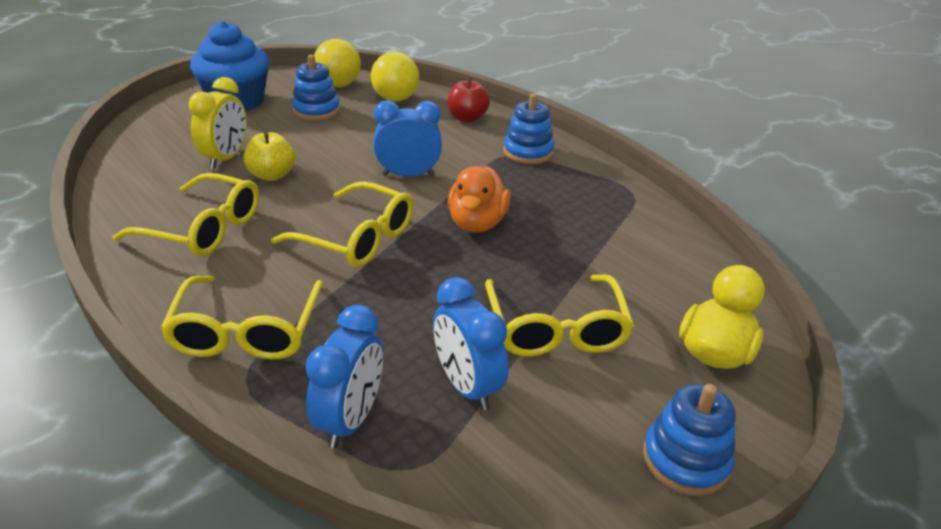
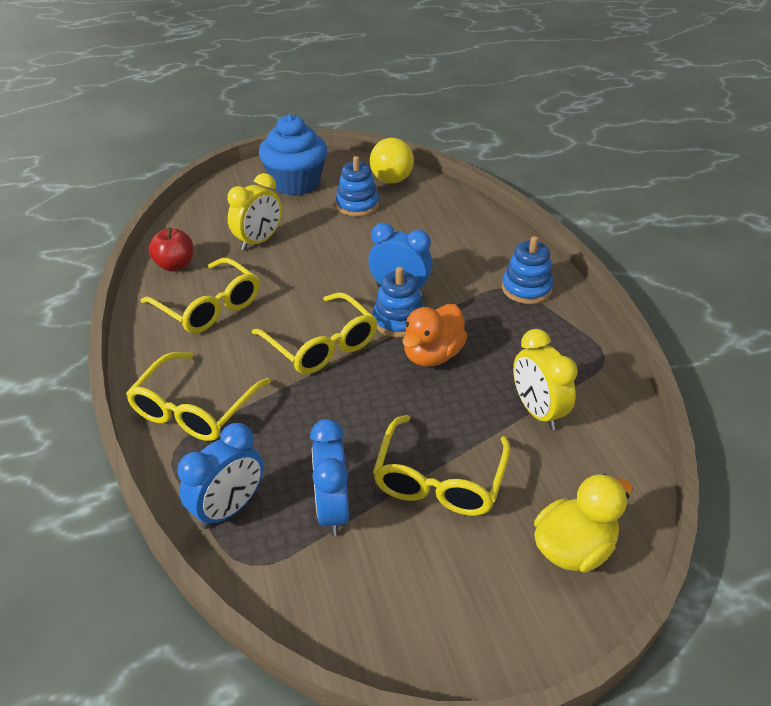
camera: 25 degrees right, 5 degrees up
(272, 175) = (286, 266): yellow apple -> none
(395, 99) = (434, 205): yellow ball -> none
(467, 118) = (490, 238): red apple -> red apple (175, 265)
(605, 248) = (537, 411): none -> yellow clock
(685, 460) = (475, 639): blue stacking toy -> blue stacking toy (398, 320)

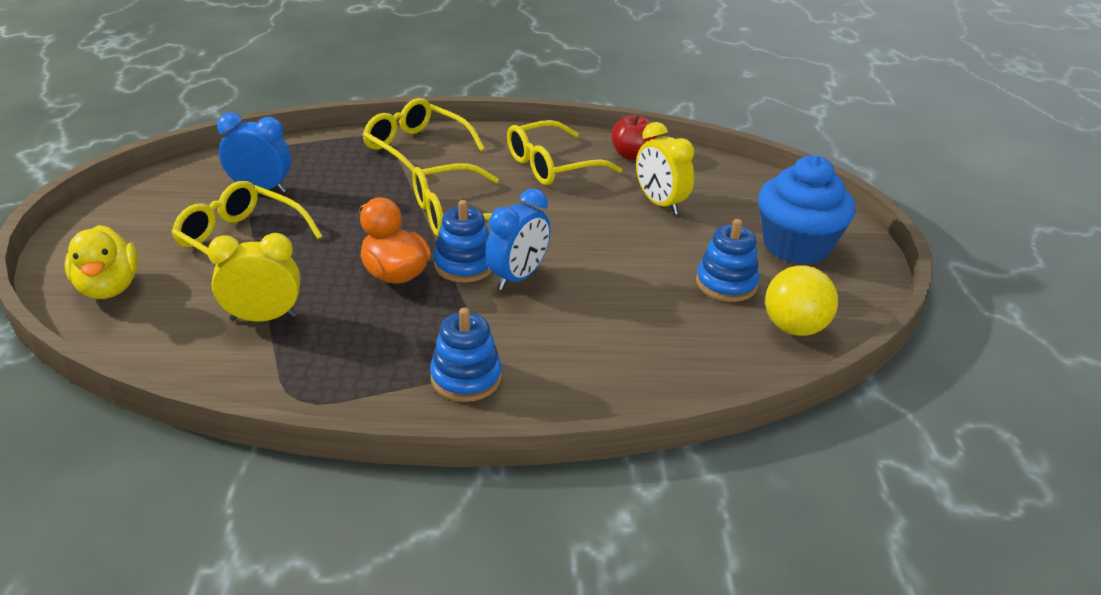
camera: 105 degrees right, 5 degrees down
(229, 508) = (302, 151): blue clock -> none

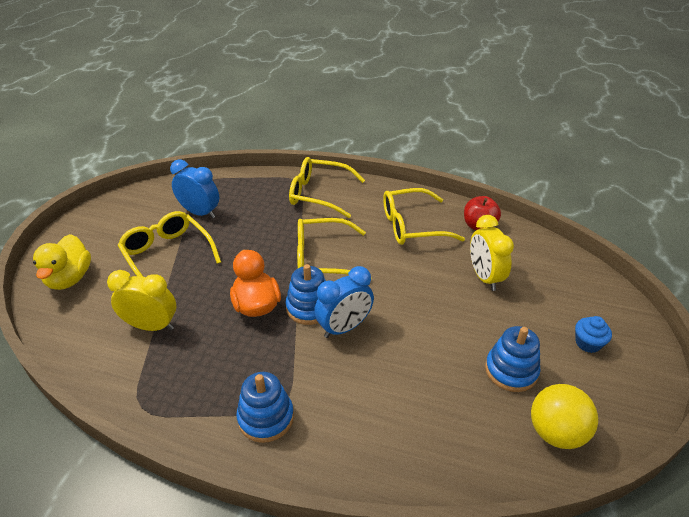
camera: 20 degrees right, 5 degrees up
(416, 148) = (319, 194): yellow glasses -> yellow glasses turned 45 degrees counterclockwise
(796, 246) = (588, 343): blue cupcake -> blue cupcake, size x0.43

